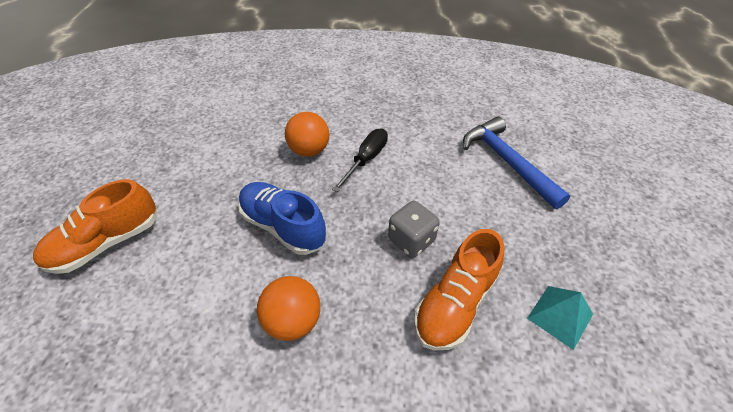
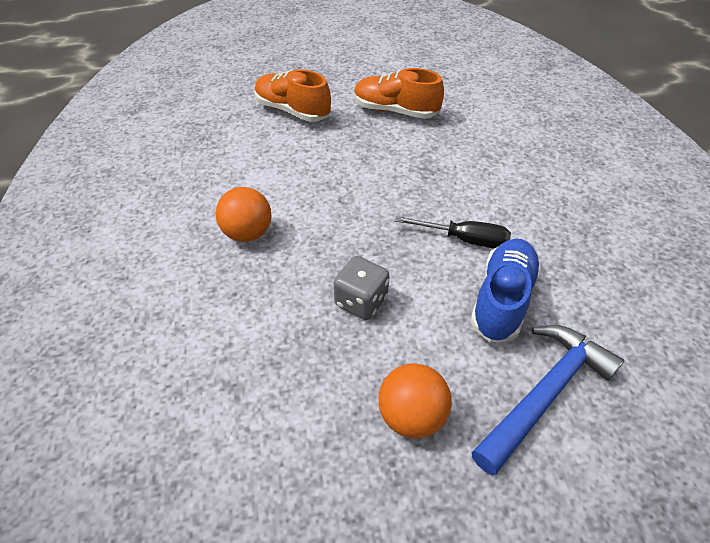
camera: 75 degrees right, 0 degrees up
(283, 226) = (343, 200): blue shoe -> blue shoe (502, 299)
(309, 150) = (452, 190): orange ball -> orange ball (411, 415)
(455, 303) = (291, 352): orange shoe -> orange shoe (395, 111)
(560, 316) = (298, 464): turquoise pyramid -> none

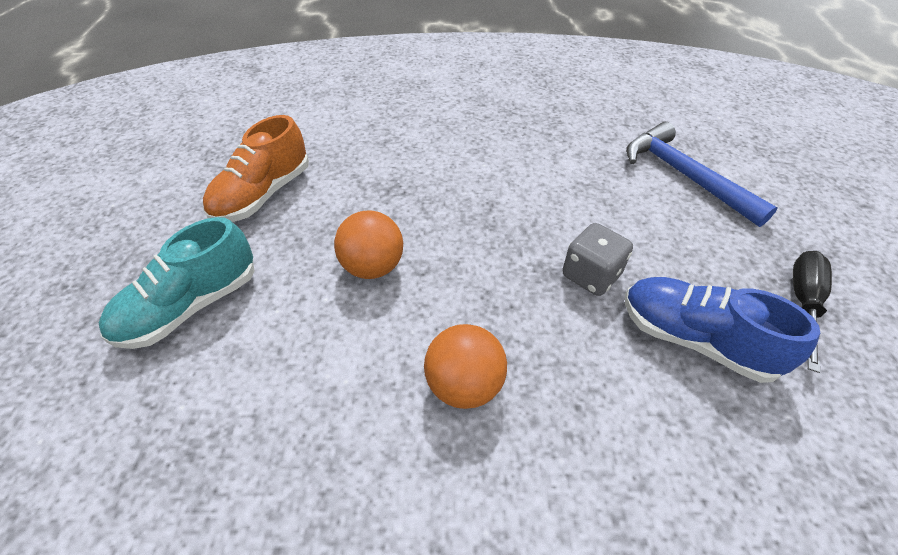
camera: 80 degrees left, 0 degrees up
(293, 111) = (191, 306): orange shoe -> turquoise shoe
(411, 415) = (723, 259): orange ball -> orange ball (373, 267)
(464, 239) = (509, 183): black screwdriver -> black screwdriver (803, 303)
(502, 299) = (588, 176): blue shoe -> blue shoe (695, 339)

